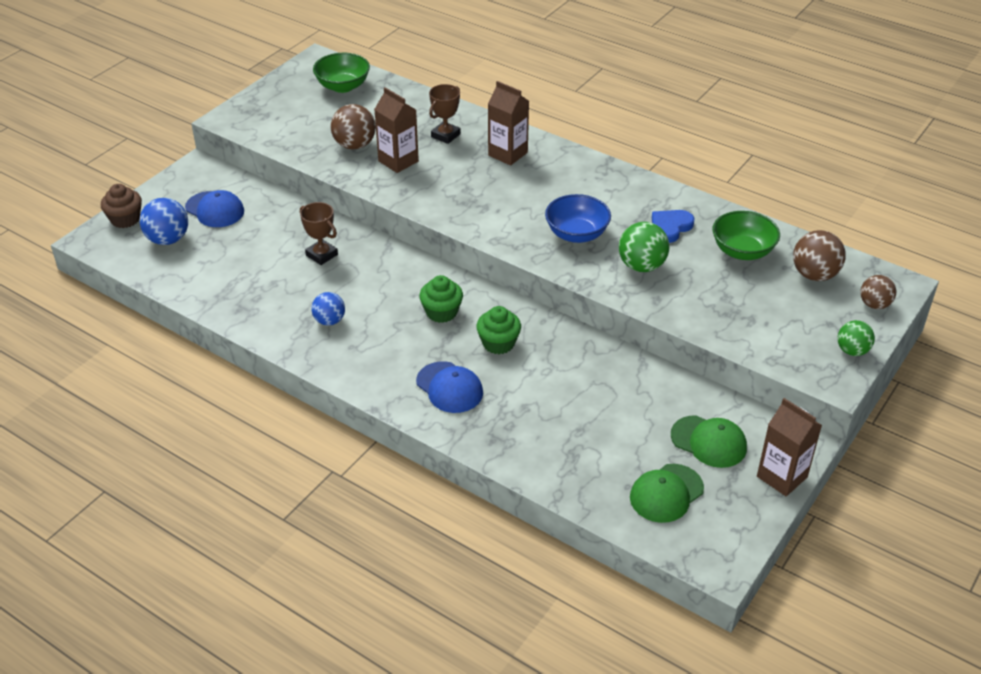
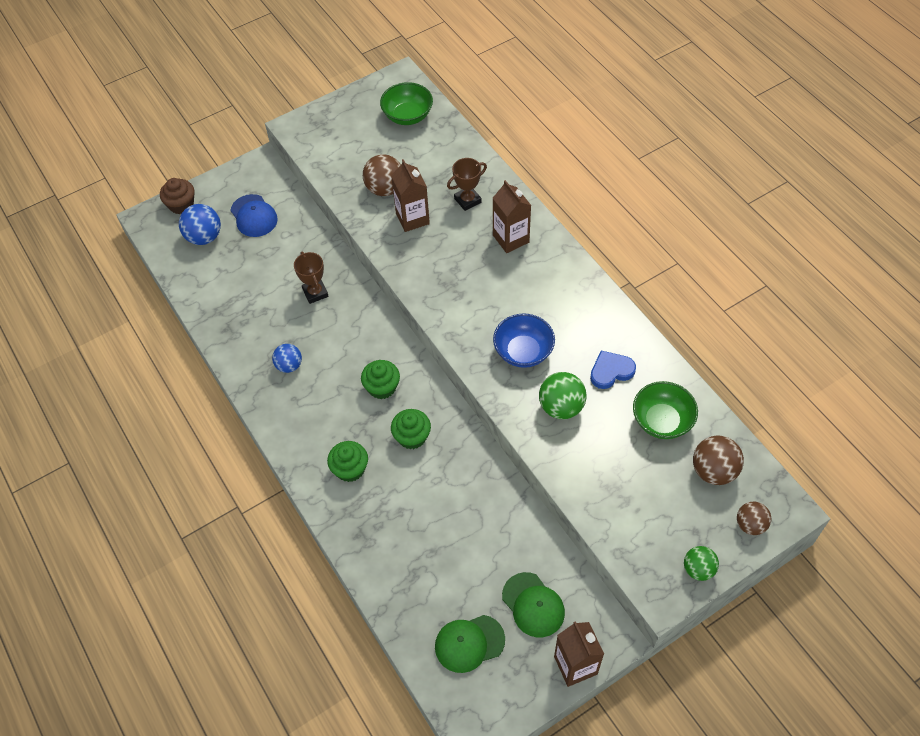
camera: 25 degrees right, 15 degrees up
(449, 387) = (350, 469): blue cap -> green cupcake

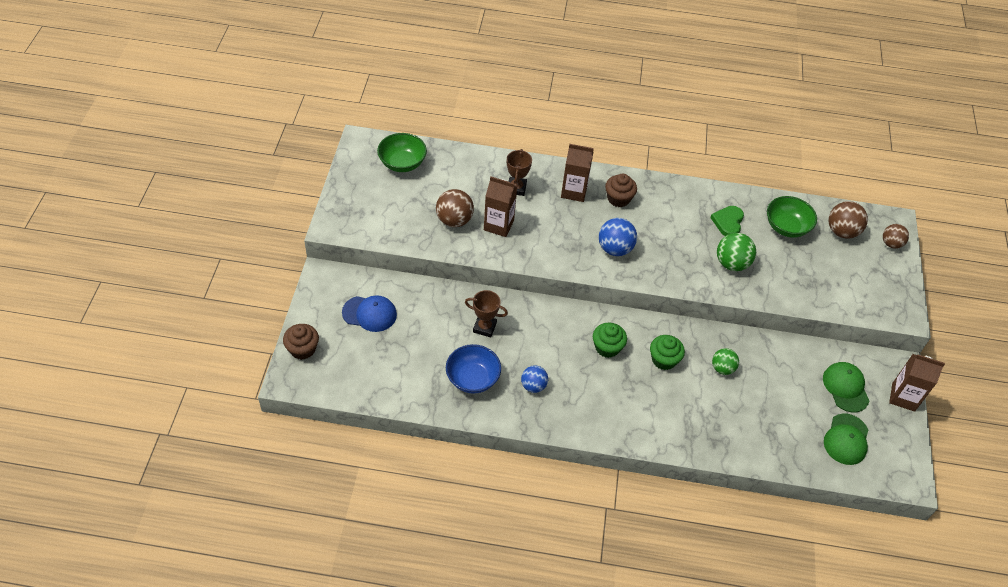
camera: 55 degrees left, 5 degrees down
(204, 237) = (353, 356): blue ball -> blue ball (615, 249)
(350, 469) = (657, 411): green cupcake -> none
(523, 351) = (671, 250): blue bowl -> blue bowl (472, 378)
(533, 605) = (845, 387): green cap -> green cap turned 105 degrees counterclockwise
(540, 274) = (618, 198): none -> brown cupcake
(611, 371) = (728, 222): blue heart -> green heart
(698, 569) = (901, 287): green ball -> green ball (722, 368)

